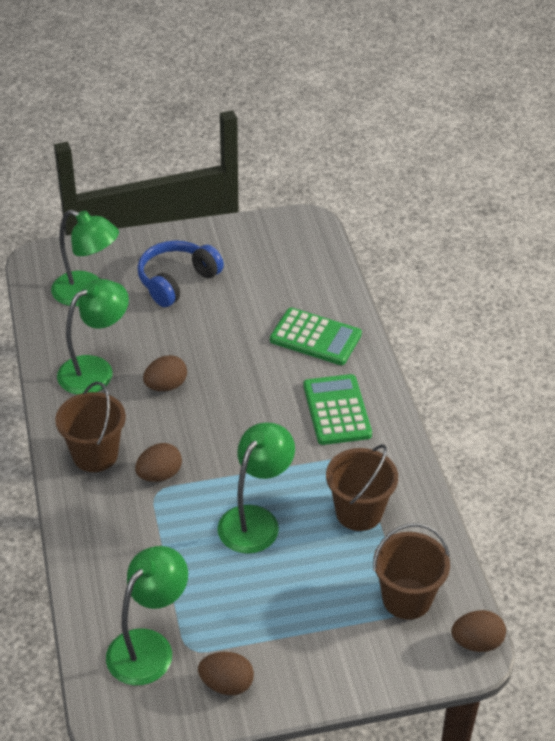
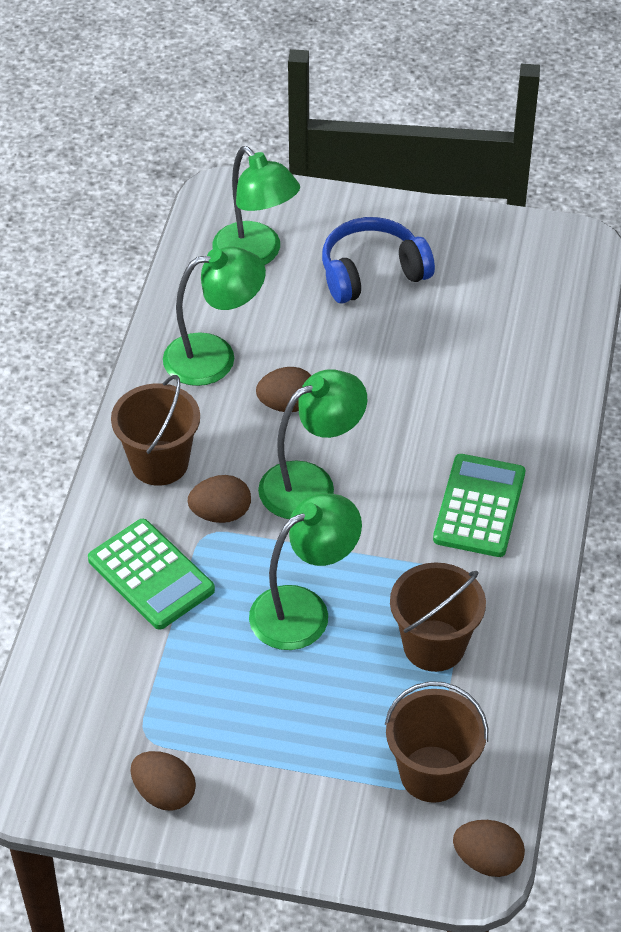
camera: 25 degrees right, 5 degrees up
(149, 646) = (101, 715): green lamp -> green lamp (311, 484)
(315, 337) = (505, 402): green calculator -> green calculator (151, 575)

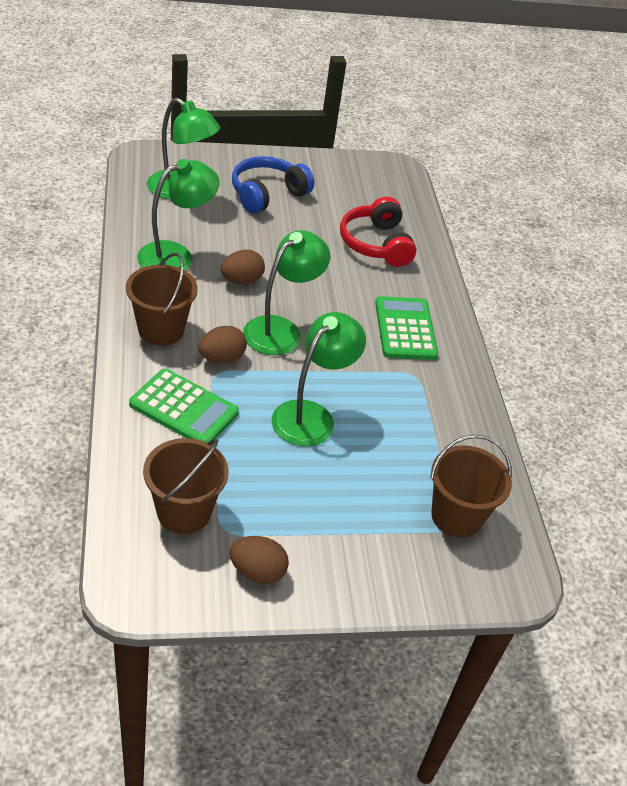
camera: 25 degrees left, 5 degrees down
(434, 645) = (416, 425): brown bucket -> brown bucket (184, 512)
(487, 860) = (525, 572): brown egg -> none
(494, 370) = (376, 244): none -> red headphones

